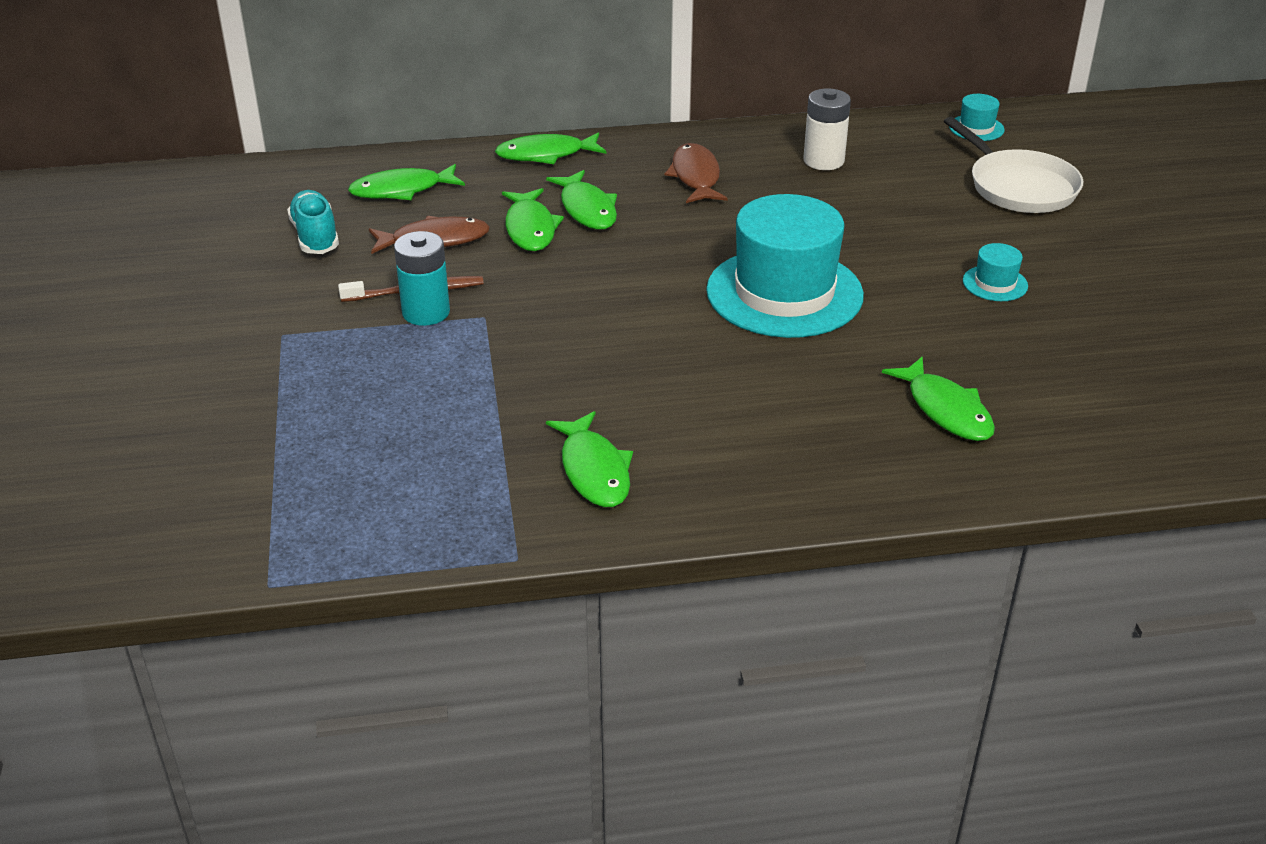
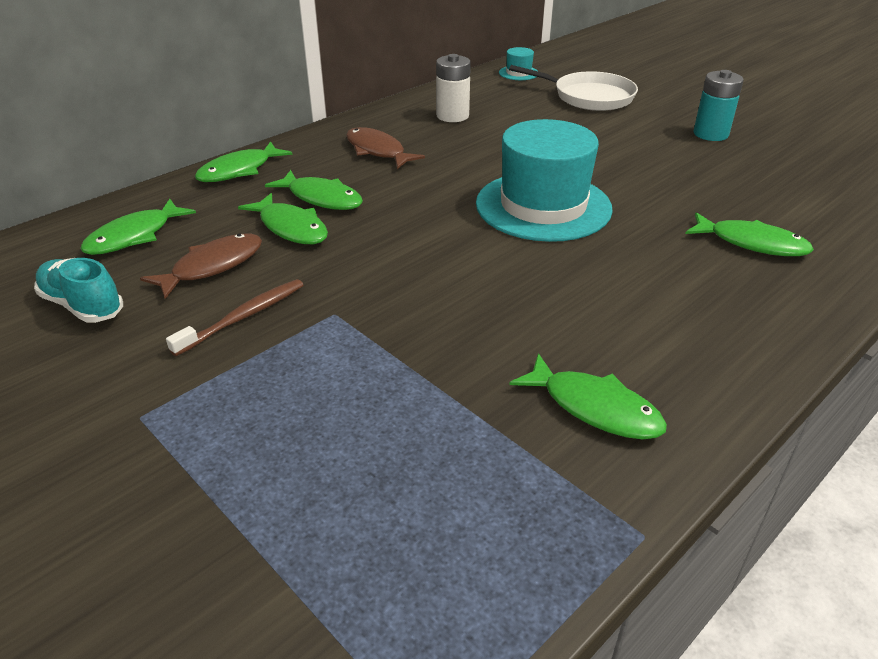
camera: 35 degrees left, 0 degrees up
(426, 312) = (274, 332): turquoise battery -> turquoise battery (710, 134)
(995, 283) = (658, 154): turquoise hat -> none

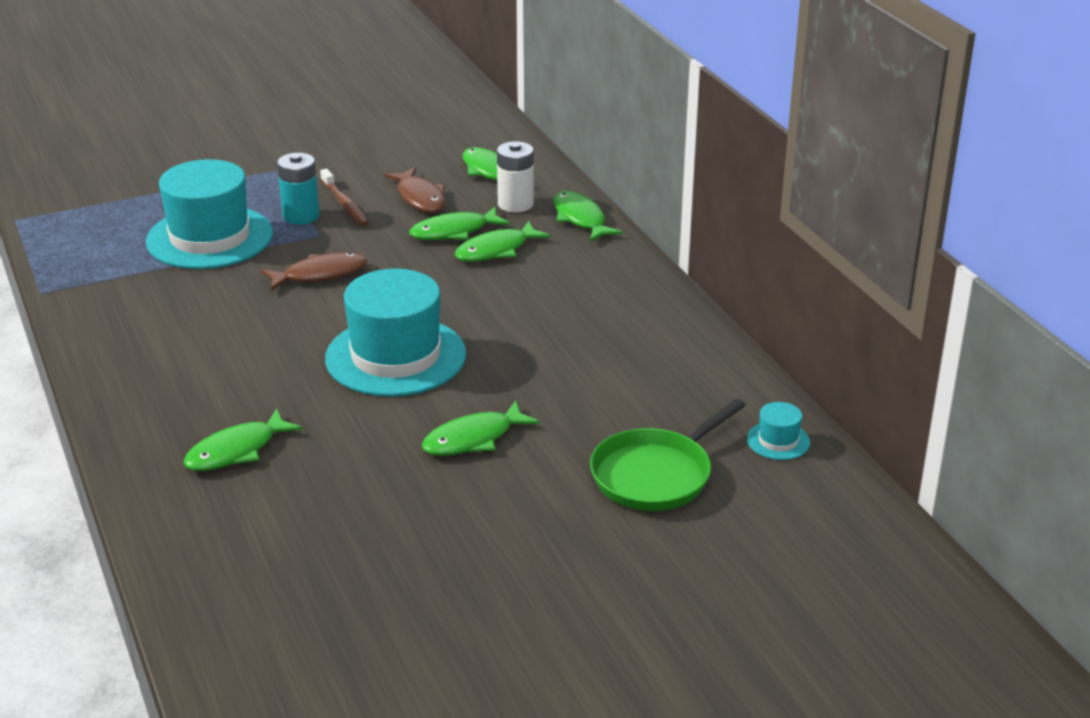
camera: 110 degrees right, 5 degrees down
(83, 305) = (407, 155): turquoise shoe -> none
(377, 151) = (579, 291): brown fish -> brown fish (320, 274)
(383, 408) = (210, 238): none -> turquoise hat
(452, 116) = (647, 354): white battery -> white battery (515, 204)
(589, 97) = (656, 475): white pan -> green pan
(594, 408) = (136, 305): green fish -> green fish (473, 439)
(710, 134) = (477, 533): turquoise battery -> turquoise battery (301, 216)

